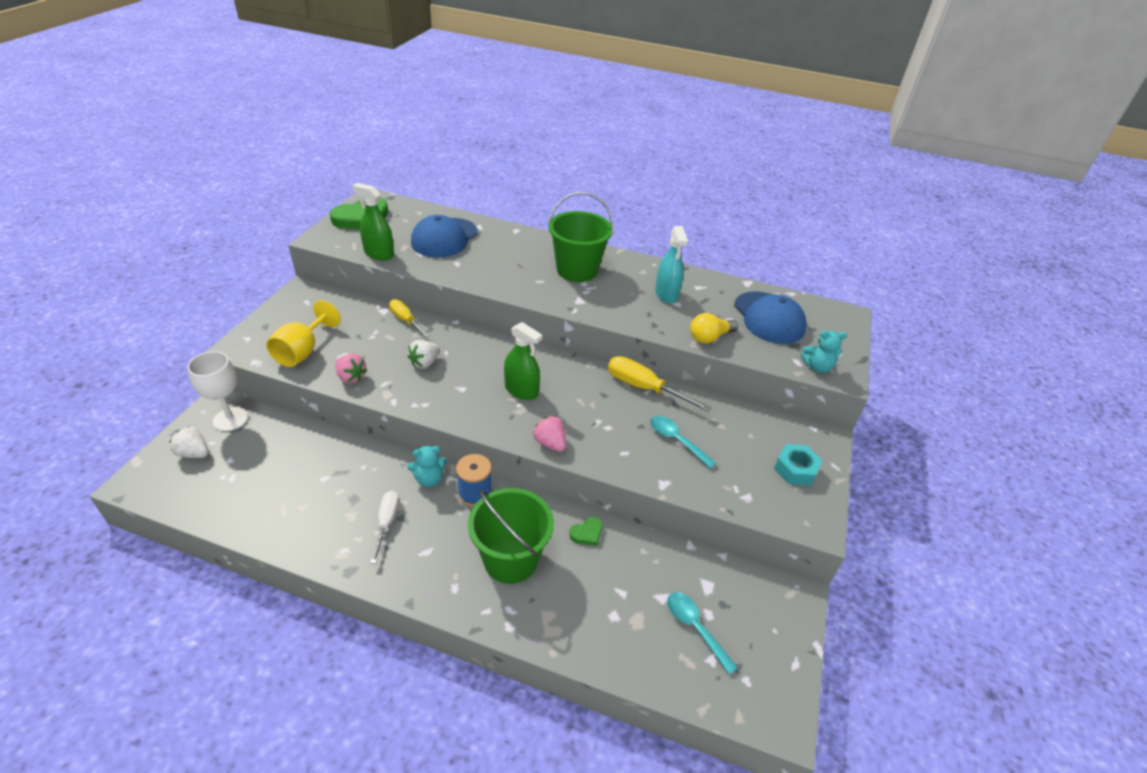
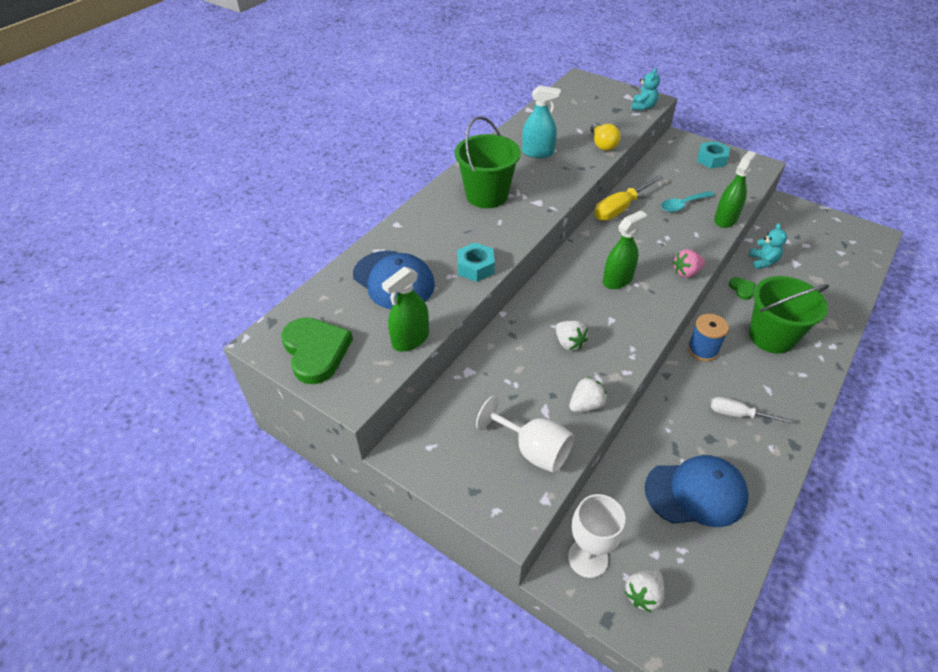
camera: 70 degrees left, 5 degrees up
(302, 351) = (533, 450): yellow goblet -> white goblet
(351, 377) = (586, 405): pink strawberry -> white strawberry
(405, 320) = (492, 353): yellow screwdriver -> none
(429, 479) = (685, 379): turquoise teddy bear -> turquoise teddy bear (763, 261)
(471, 274) = (475, 267): none -> turquoise nut
(666, 480) = (725, 219): none -> green spray bottle
(695, 628) = (818, 253): turquoise spoon -> none
(769, 318) = (580, 112): blue cap -> blue cap (696, 493)

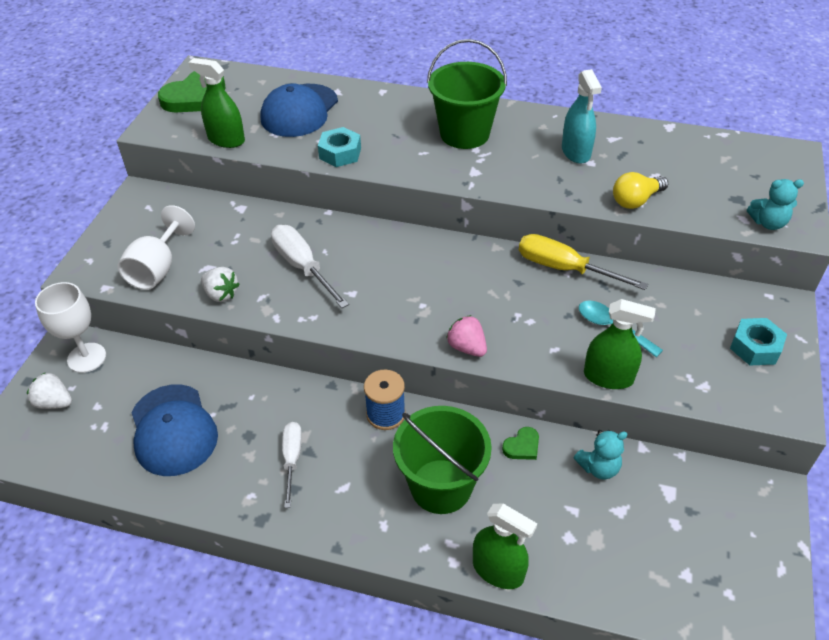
camera: 70 degrees right, 0 degrees up
(569, 343) = (303, 267): white strawberry -> white screwdriver
(617, 280) = (422, 287): green spray bottle -> green spray bottle (498, 570)

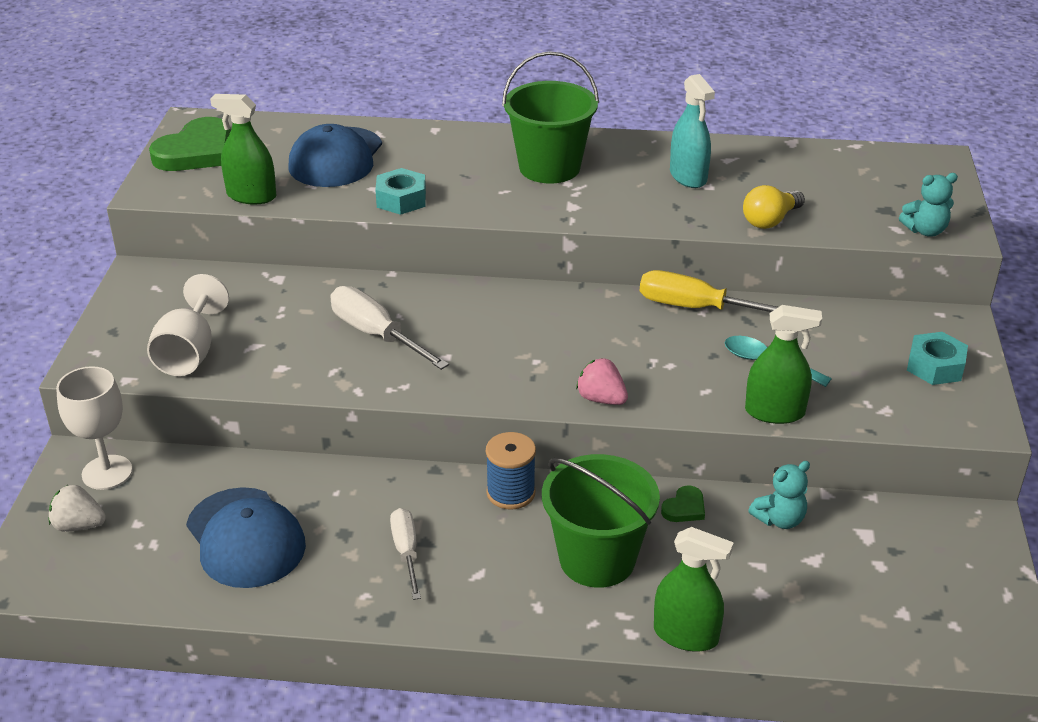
camera: 10 degrees left, 10 degrees down
(221, 294) = (280, 373): white strawberry -> none

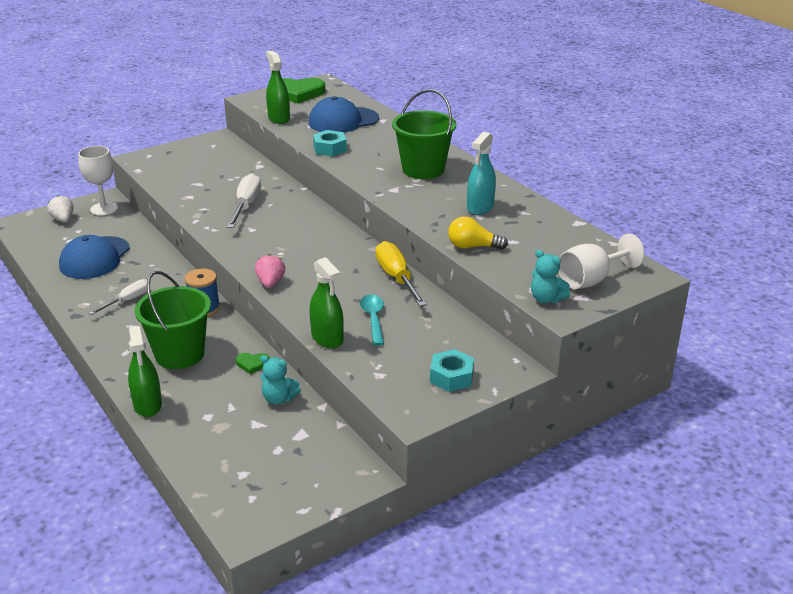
camera: 50 degrees right, 5 degrees down
(189, 353) = (173, 173): white goblet -> white goblet (591, 280)

